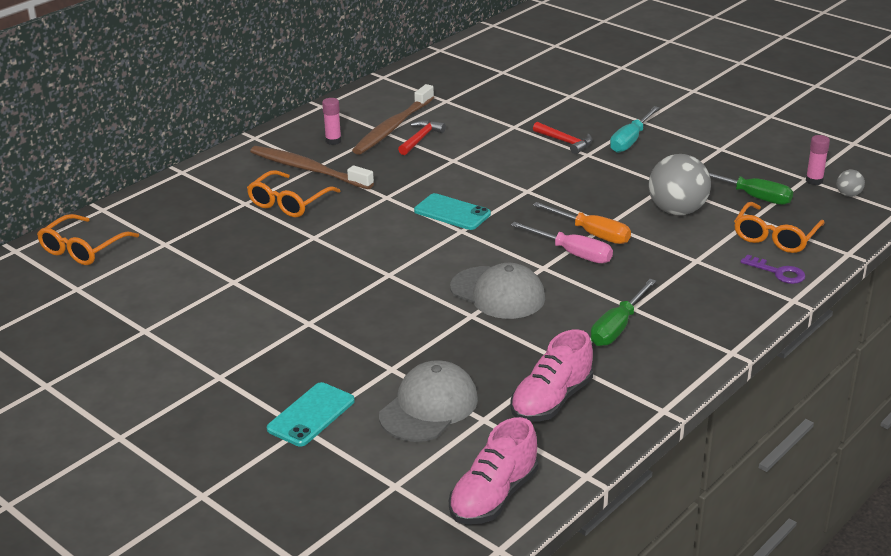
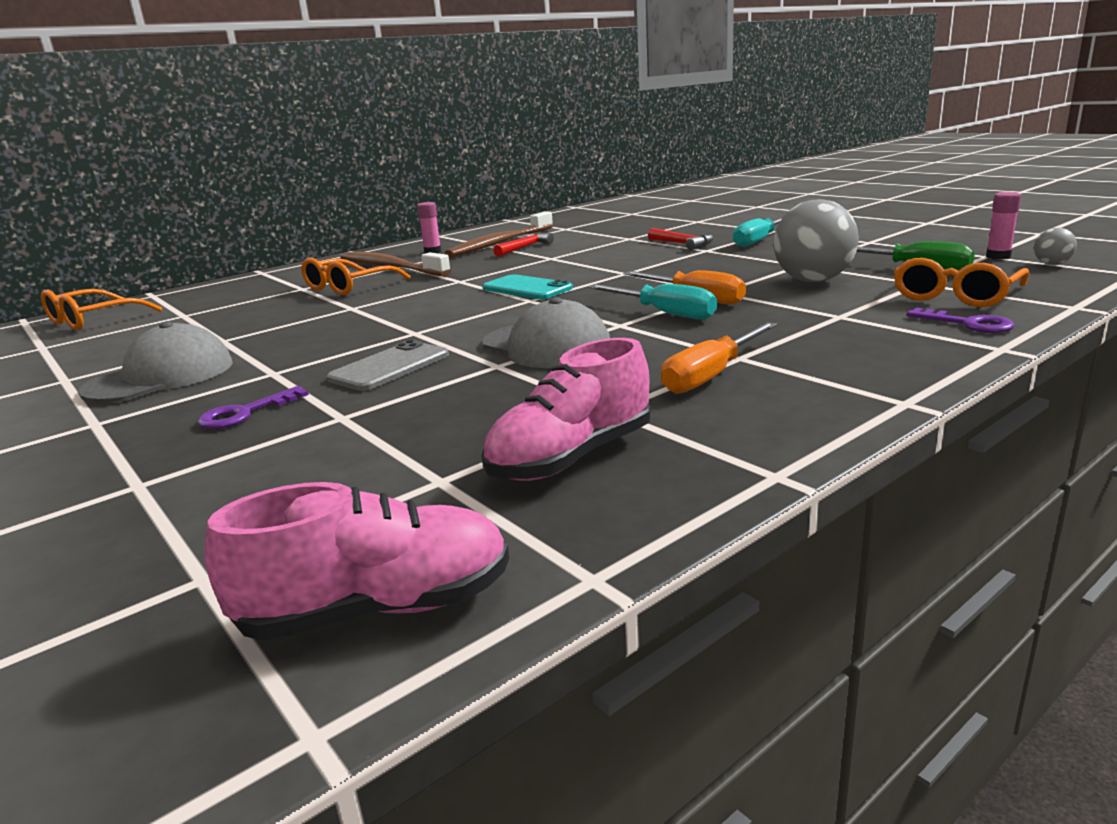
camera: 10 degrees right, 10 degrees down
(311, 415) = (169, 468): turquoise phone -> none
(321, 365) = (245, 413): none -> purple key
(394, 317) = (389, 367): none -> grey phone
(429, 407) = (360, 462): grey cap -> grey cap (161, 377)
(493, 496) = (377, 609): pink shoe -> pink shoe turned 150 degrees counterclockwise
(572, 253) = (664, 313): pink screwdriver -> turquoise screwdriver
(618, 327) = (711, 375): green screwdriver -> orange screwdriver

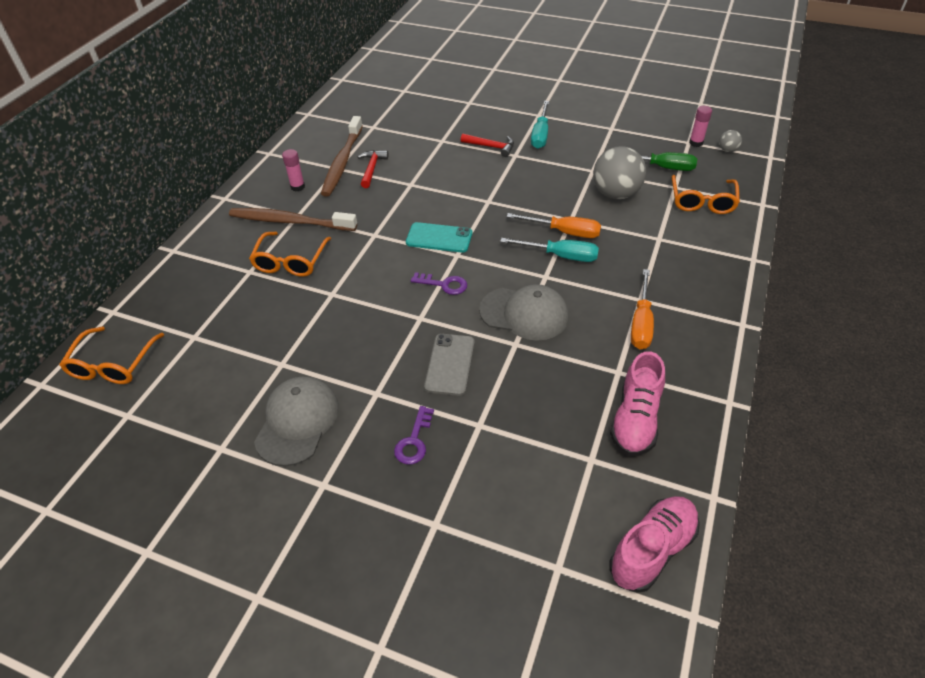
camera: 30 degrees left, 25 degrees up
(968, 324) = (725, 235): purple key -> purple key (444, 284)

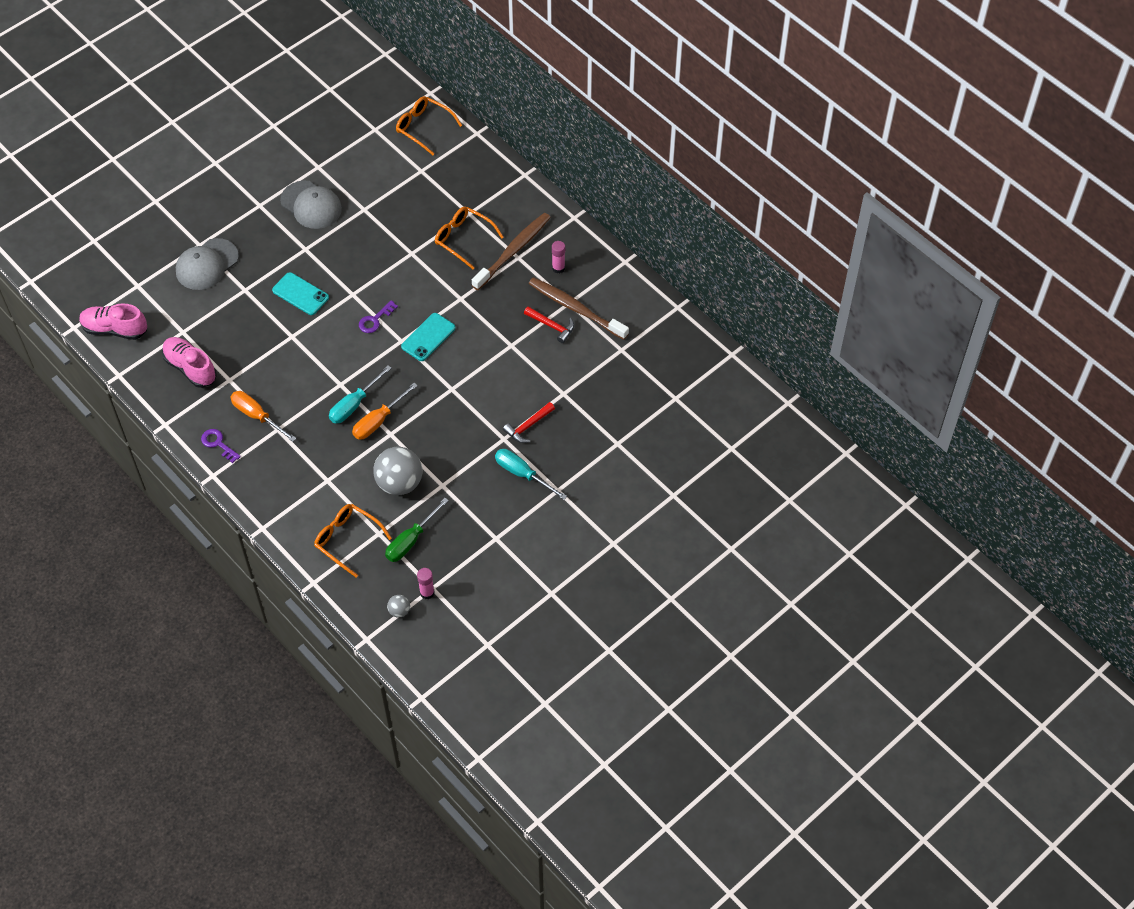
camera: 115 degrees right, 10 degrees up
(414, 441) = (257, 255): purple key -> purple key (218, 444)
(450, 364) = (300, 294): grey phone -> turquoise phone
(524, 314) = (314, 353): grey cap -> grey cap (206, 264)
(652, 550) = (115, 329): pink shoe -> pink shoe turned 120 degrees clockwise

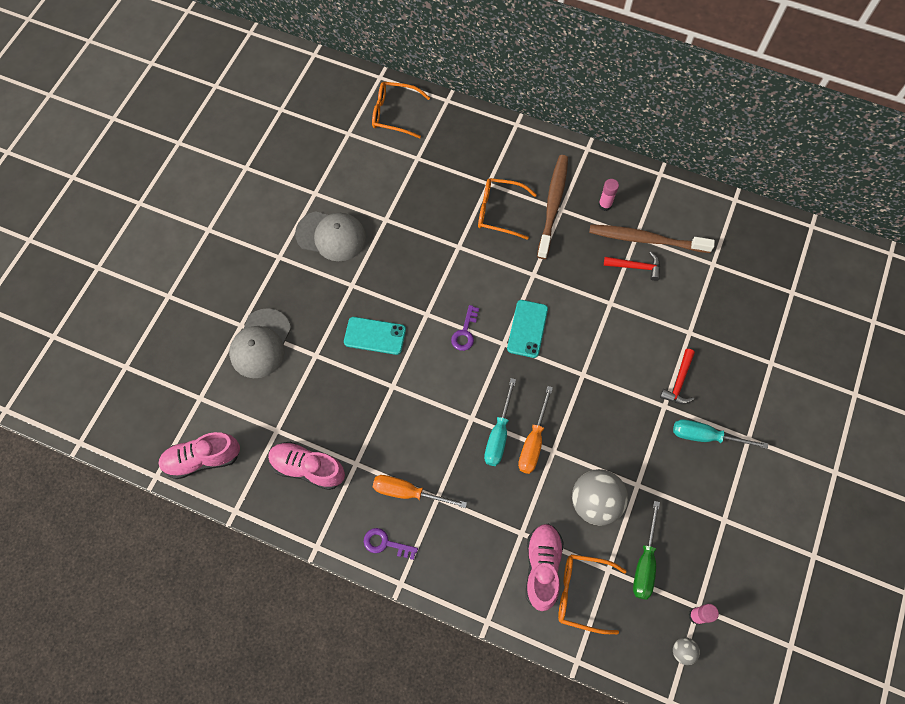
camera: 25 degrees left, 10 degrees up
(328, 510) = (542, 567): none -> pink shoe

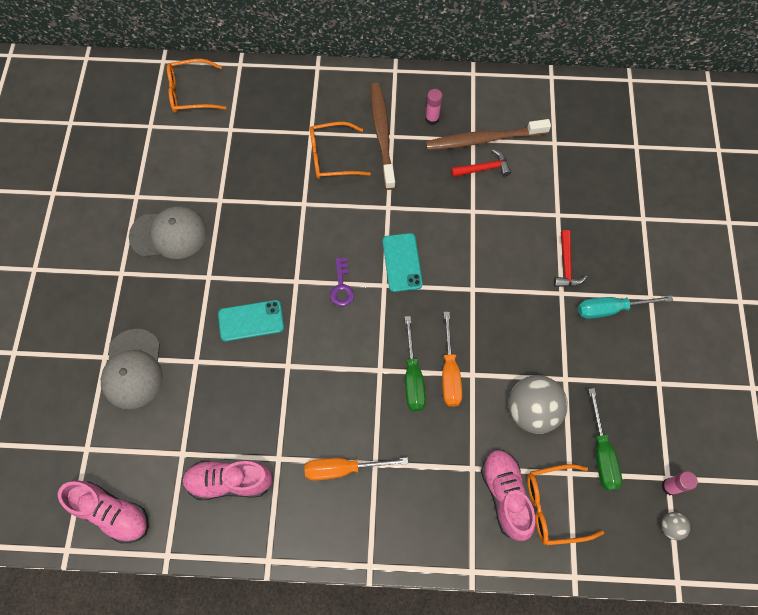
camera: 20 degrees left, 0 degrees up
(202, 459) = (112, 513): pink shoe -> pink shoe turned 120 degrees counterclockwise
(385, 544) = (339, 530): purple key -> none
(499, 434) = (413, 377): turquoise screwdriver -> green screwdriver

